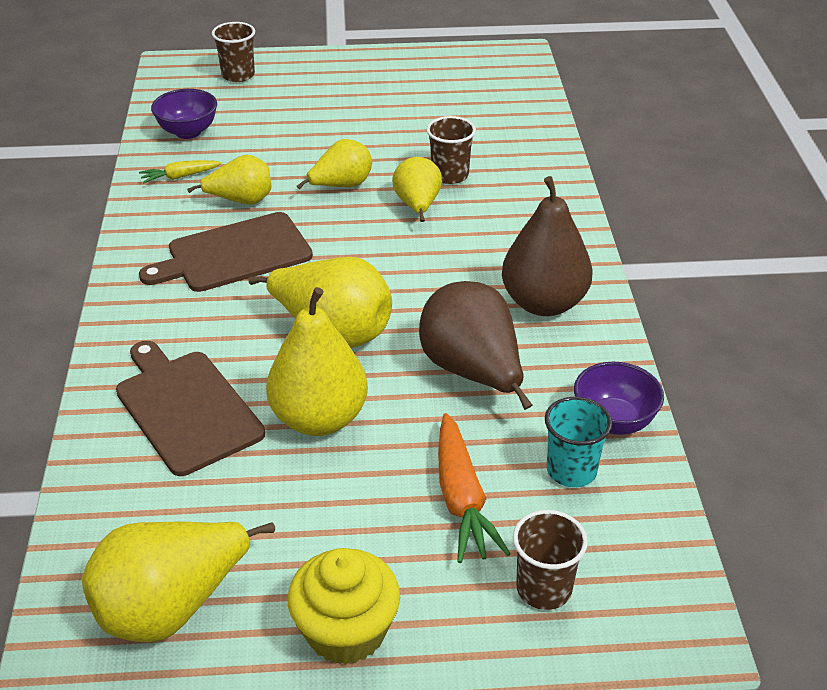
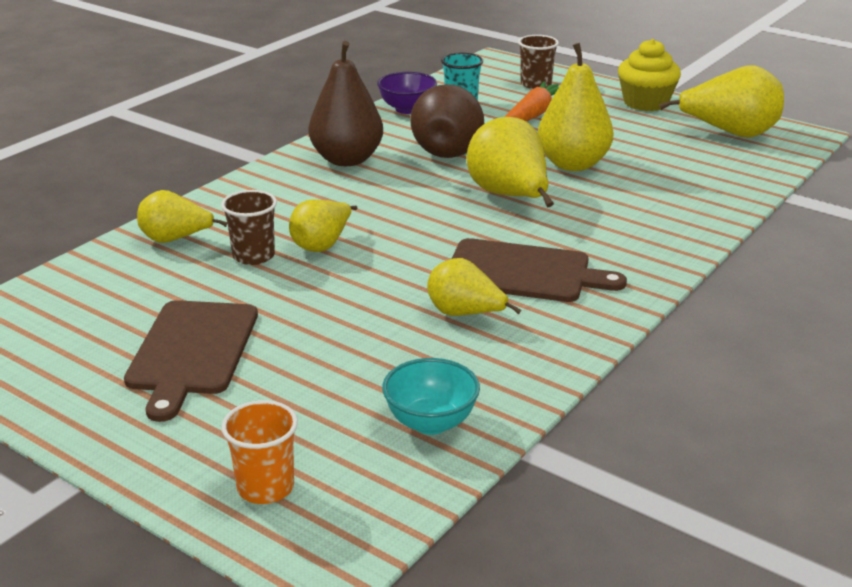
camera: 140 degrees left, 10 degrees down
(180, 177) = (498, 367): yellow carrot -> none
(186, 408) = (656, 197): brown cutting board -> brown cutting board (192, 351)
(188, 132) = (431, 422): purple bowl -> turquoise bowl
(238, 75) = (265, 487): brown cup -> orange cup
(341, 186) = (357, 287): yellow pear -> yellow pear (175, 239)

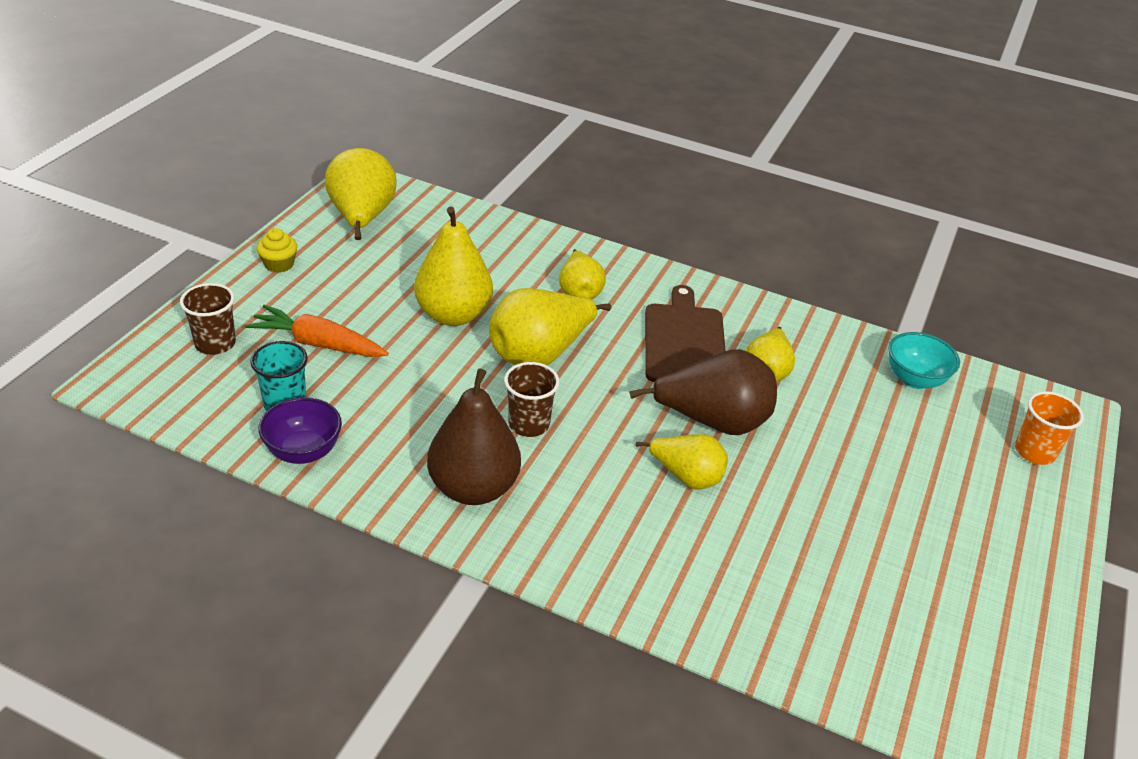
camera: 105 degrees left, 10 degrees up
(175, 239) = (722, 604): yellow pear -> yellow pear (579, 292)
(192, 351) = (910, 533): brown cutting board -> none
(253, 256) = (730, 526): brown cup -> brown cup (529, 424)
(449, 149) = (429, 404): brown pear -> brown pear (712, 422)
(646, 103) = (279, 264): yellow cupcake -> yellow cupcake, size x0.57

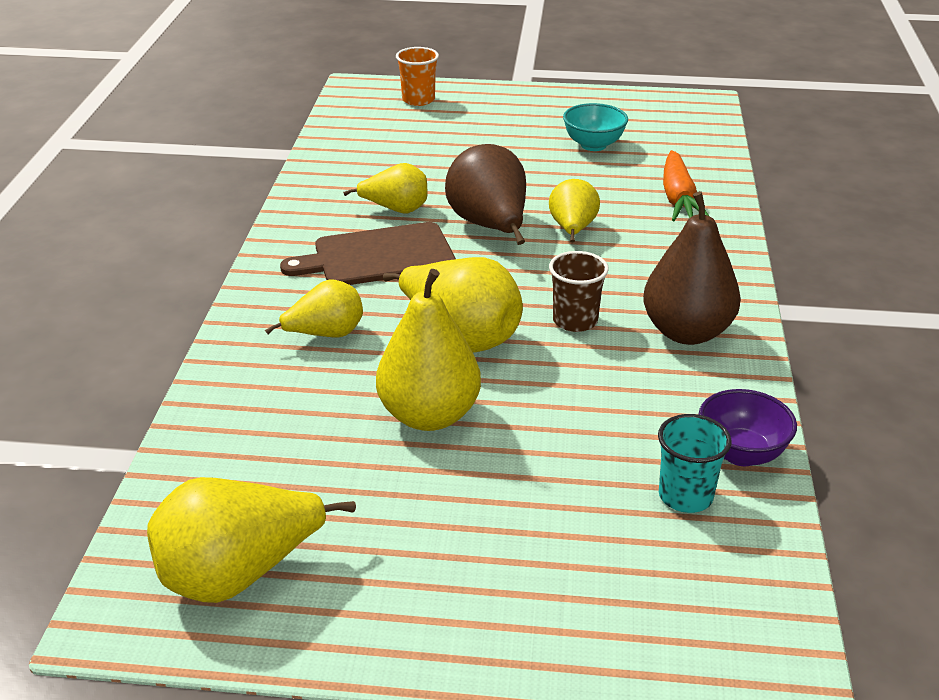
camera: 105 degrees left, 5 degrees down
(215, 344) = (632, 609): brown cup -> none
(279, 264) = (412, 622): yellow cupcake -> none
(318, 344) = (562, 510): orange carrot -> orange carrot (678, 198)
(914, 379) = (358, 145): turquoise bowl -> turquoise bowl (593, 145)

